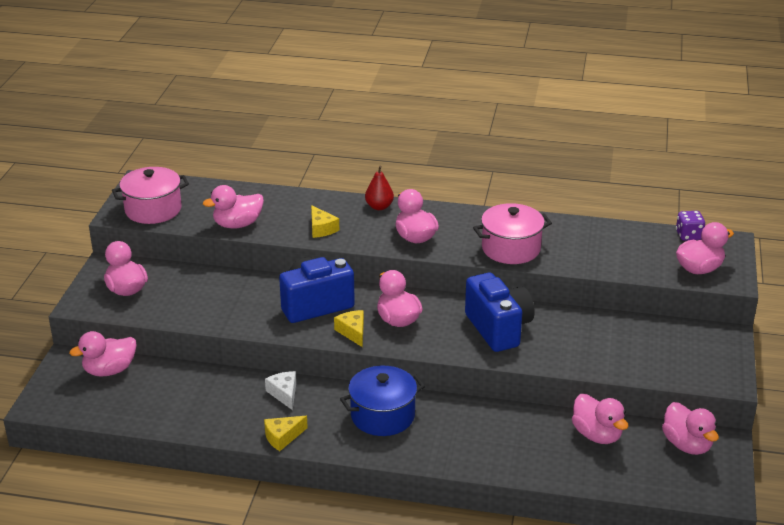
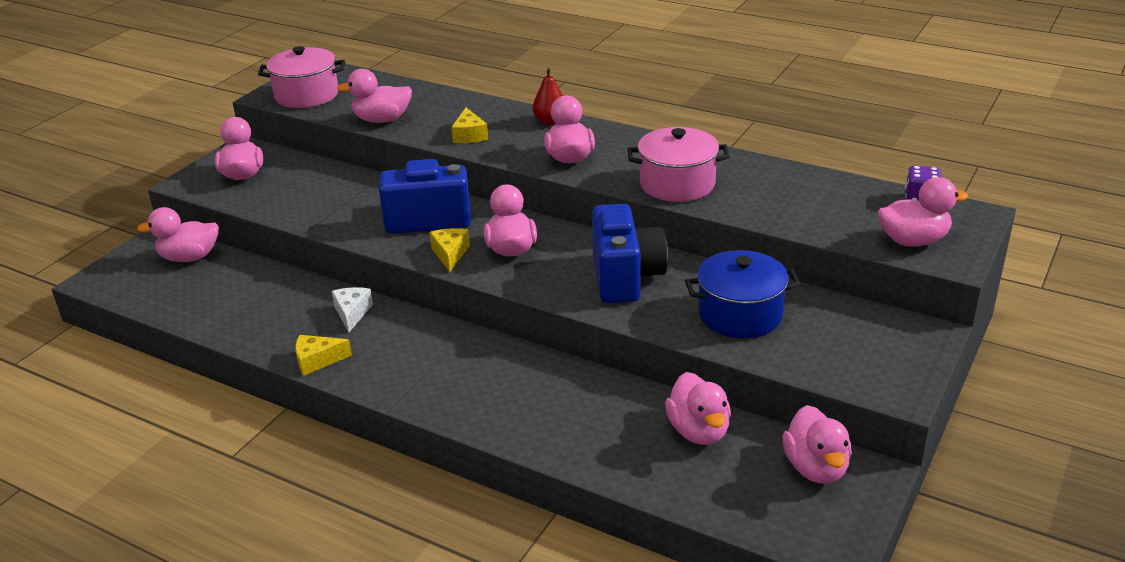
camera: 20 degrees right, 0 degrees up
(383, 416) = (446, 358): blue pot -> blue pot (740, 314)

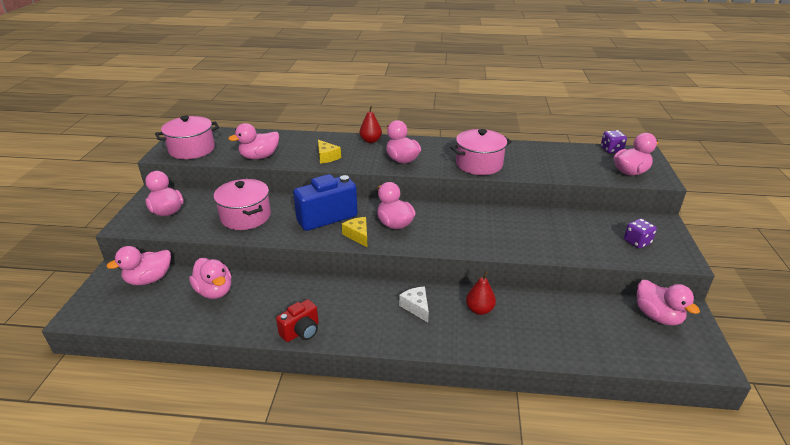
camera: 25 degrees left, 0 degrees up
(317, 360) = (301, 331): yellow cheese -> red camera
(329, 200) = (245, 216): none -> pink pot
(352, 313) = (302, 291): white cheese -> white cheese (416, 307)
(560, 392) = (479, 310): none -> red pear
(626, 277) = (478, 226): blue camera -> none
(698, 431) = (578, 312): pink duck -> pink duck (214, 291)
(740, 314) = (561, 234): blue pot -> none
(850, 352) = (637, 242): none -> purple dice

